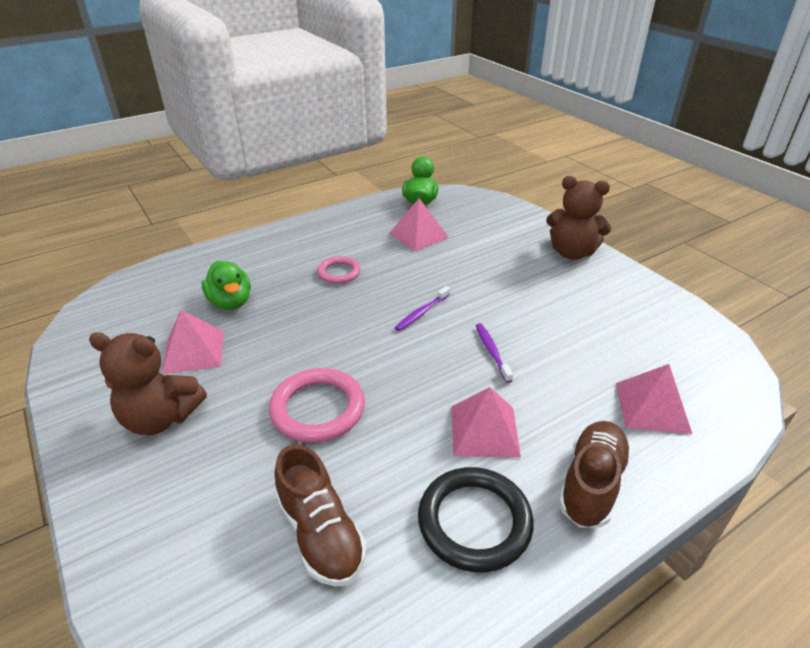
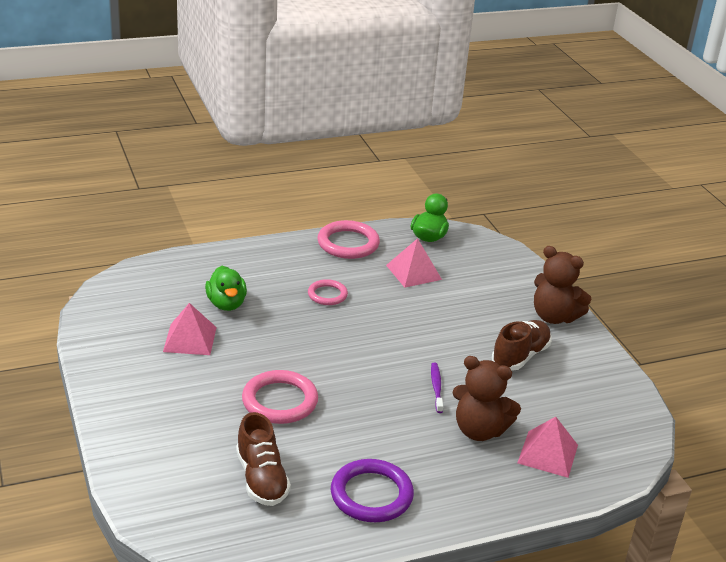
camera: 10 degrees right, 5 degrees down
(161, 418) = (159, 384): brown teddy bear -> brown teddy bear (479, 430)
(345, 220) = (348, 243): none -> pink ring
(422, 313) = (389, 344): purple toothbrush -> none
(474, 521) = (371, 495): black ring -> purple ring
(484, 430) = (404, 442): pink pyramid -> none
(591, 484) = (468, 491): brown shoe -> brown shoe (520, 356)

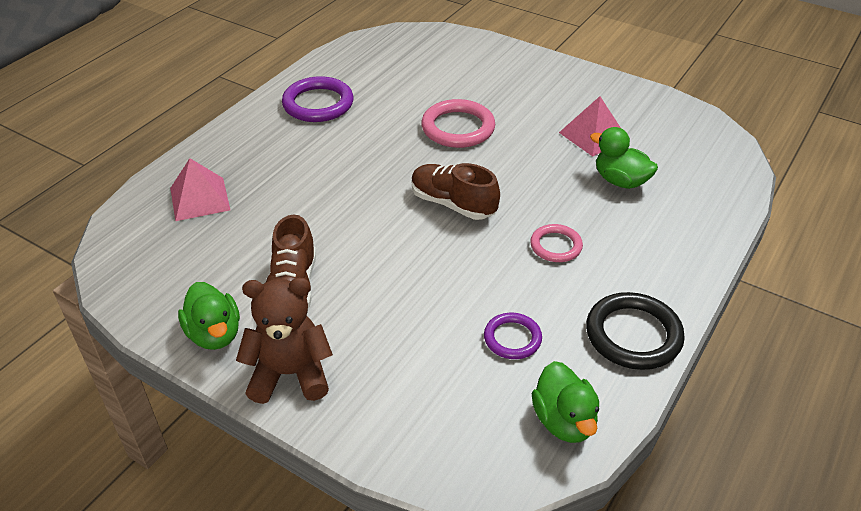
camera: 145 degrees right, 10 degrees up
(261, 479) = (402, 78): brown shoe -> brown shoe (453, 204)
(348, 243) = (633, 335): pink ring -> black ring
(414, 272) = (512, 338): pink pyramid -> purple ring
(436, 387) = (347, 206): purple toothbrush -> none
(479, 430) = (275, 188): brown teddy bear -> none
(588, 356) = (214, 334): none -> green duck

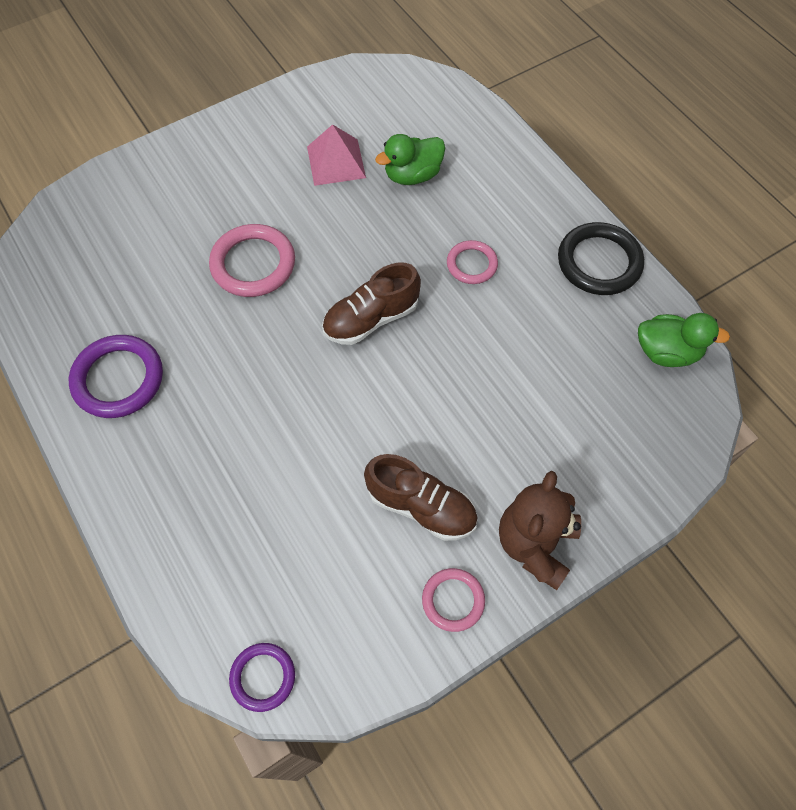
camera: 65 degrees left, 20 degrees up
(199, 199) = (224, 561): pink pyramid -> none
(214, 334) = (453, 600): green duck -> pink ring
(512, 338) = (567, 348): purple ring -> purple ring (263, 677)

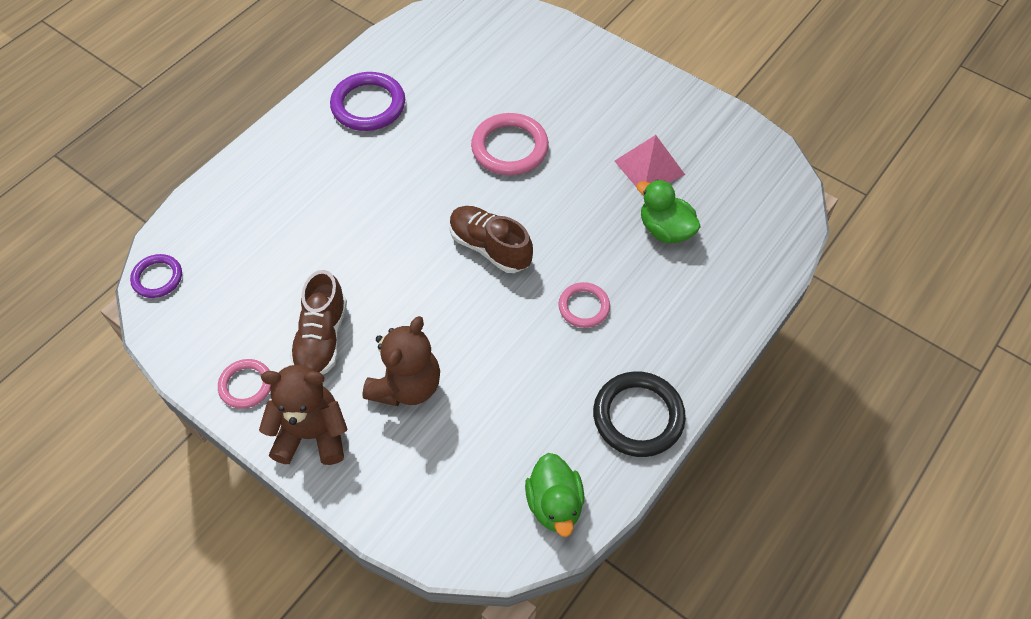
camera: 70 degrees right, 5 degrees down
(507, 439) = (406, 386): none -> brown teddy bear

